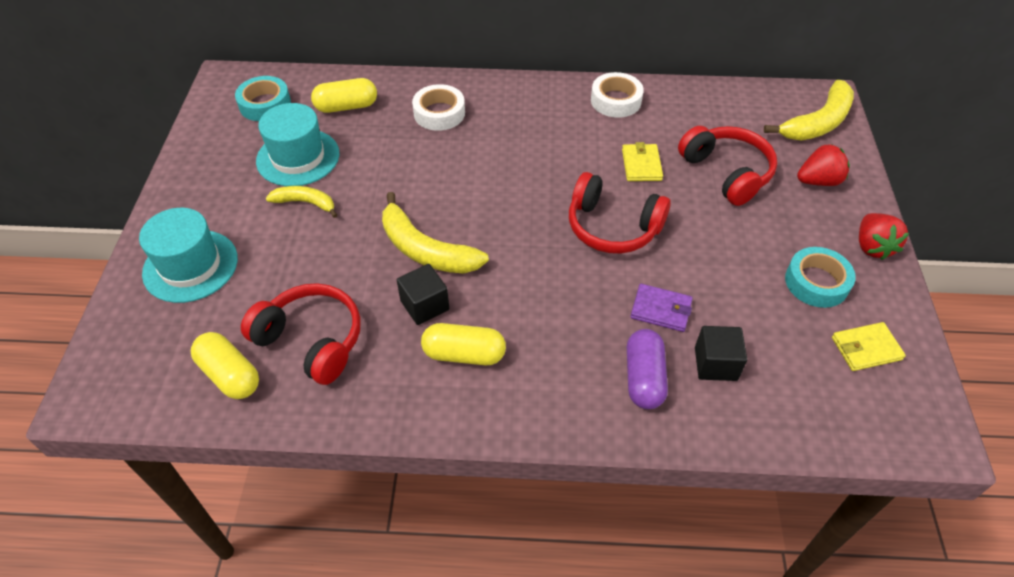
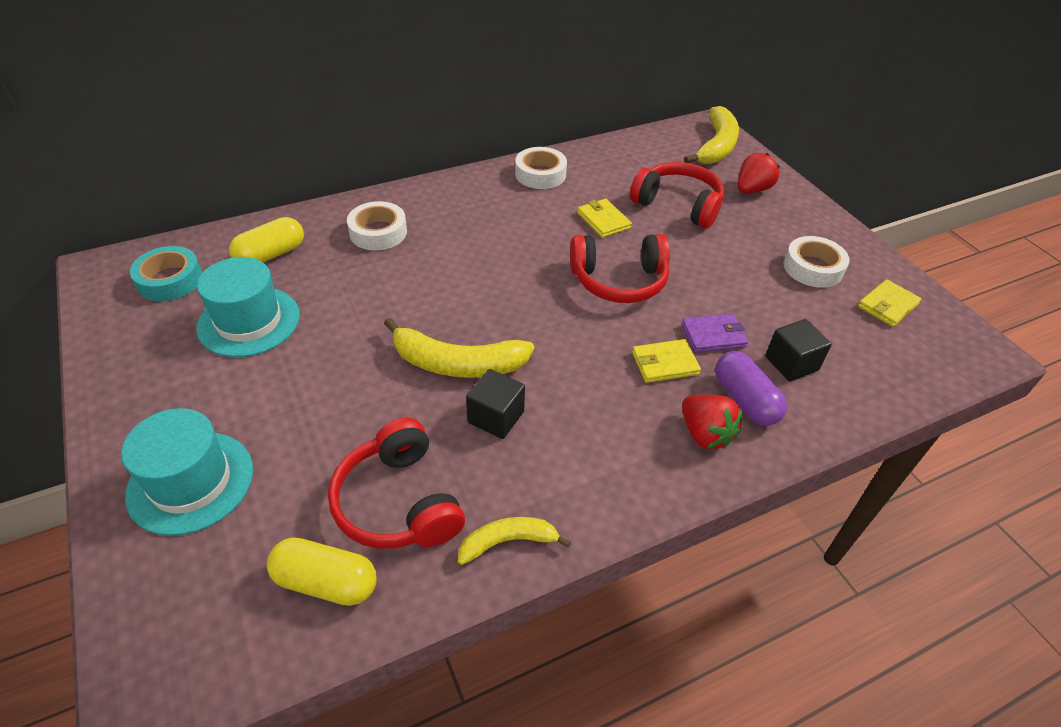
camera: 30 degrees left, 5 degrees down
(305, 203) = (290, 364): yellow banana -> yellow banana (507, 542)
(311, 340) = (398, 502): red headphones -> red headphones turned 120 degrees counterclockwise
(464, 354) = (569, 447): yellow capsule -> none
(596, 317) = (664, 363): none -> yellow wallet
(816, 282) = (813, 268): turquoise tape -> white tape
(872, 247) = (829, 226): red strawberry -> red strawberry (705, 434)

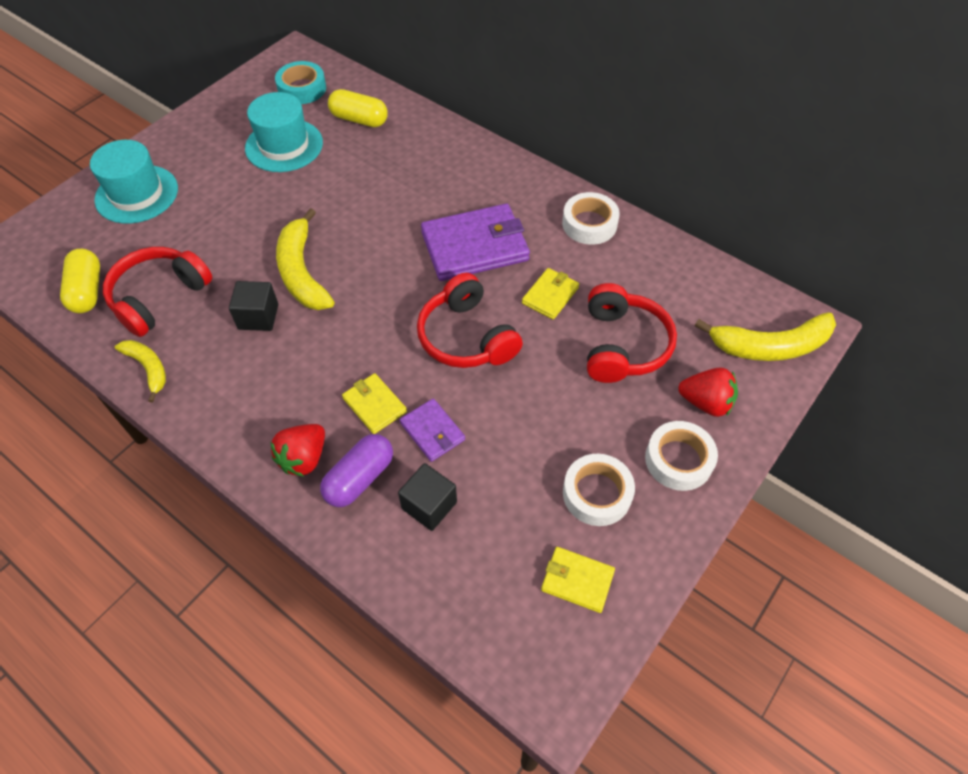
camera: 65 degrees right, 10 degrees up
(378, 232) = (425, 161): white tape -> white tape (678, 460)
(516, 240) = (475, 246): none -> purple wallet

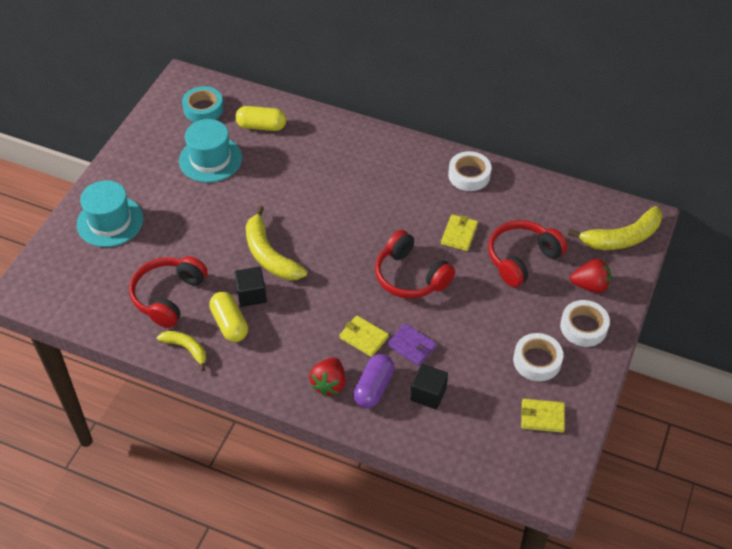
camera: 15 degrees left, 5 degrees down
(87, 291) = (109, 303): yellow capsule -> yellow capsule (229, 324)
(475, 246) = (391, 209): purple wallet -> none
(622, 345) = (522, 258): red headphones -> red headphones turned 120 degrees counterclockwise

